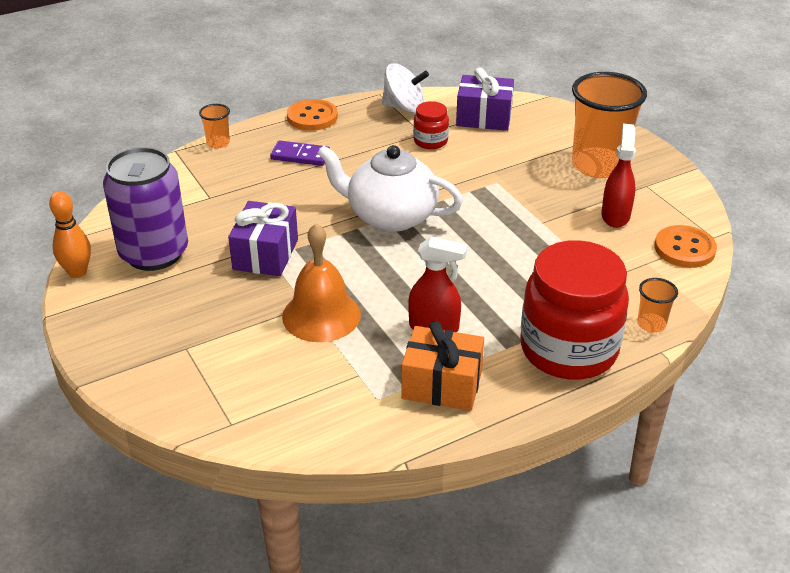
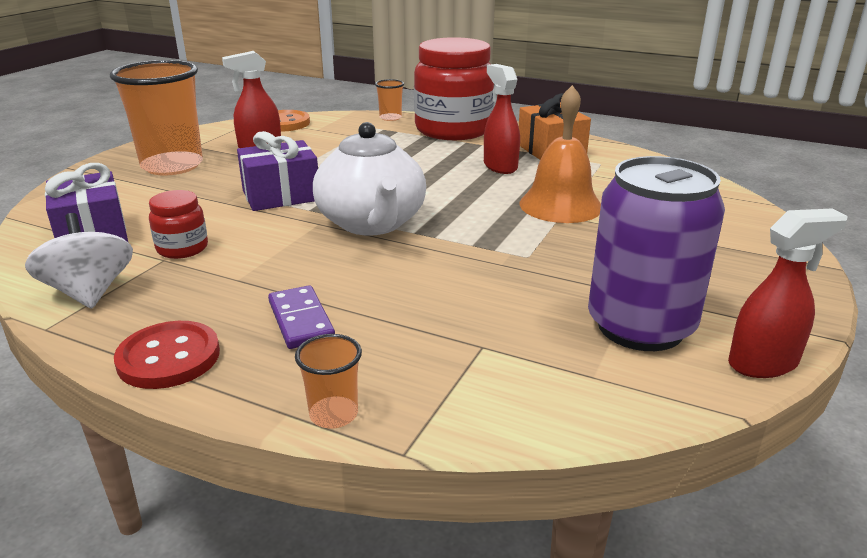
camera: 125 degrees left, 10 degrees down
(77, 272) = (763, 363): orange bowling pin -> red spray bottle
(265, 254) = (528, 259): purple gift -> purple gift (281, 195)
(312, 117) = (169, 358): orange button -> red button

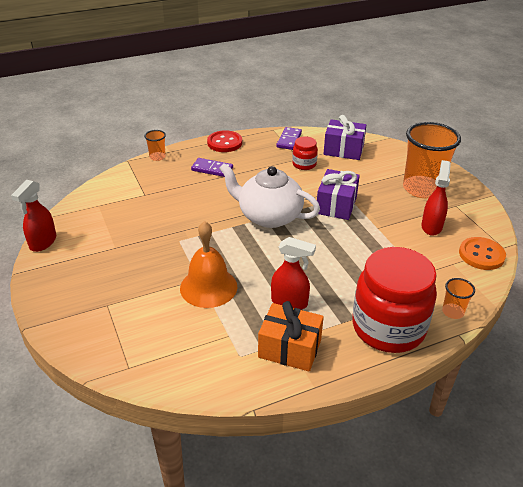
camera: 130 degrees right, 10 degrees up
(90, 292) = (289, 140): white spinning top -> purple domino
(640, 327) = (98, 232): purple can -> none

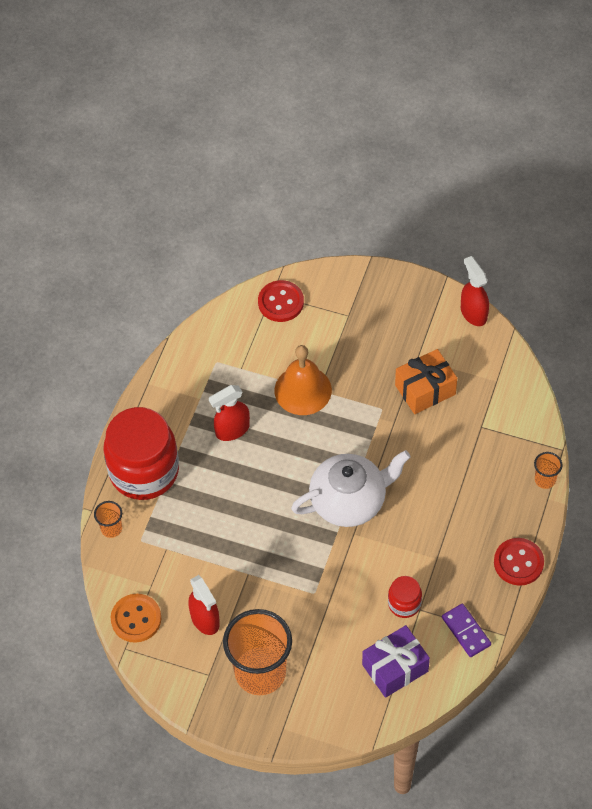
camera: 135 degrees right, 20 degrees up
(132, 355) = (281, 302): none -> red button
(212, 169) = (474, 512): purple domino -> none
(289, 348) = (191, 395): orange gift -> orange gift (425, 390)
(336, 205) = (311, 570): purple gift -> none

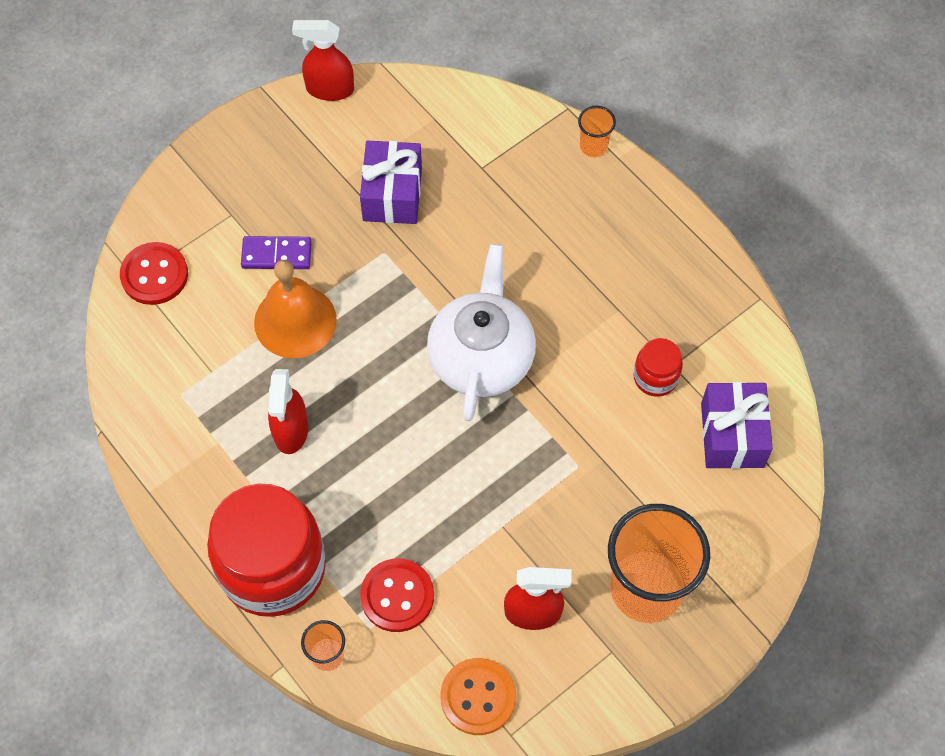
camera: 60 degrees left, 5 degrees up
(425, 390) = (392, 194): orange gift -> purple gift
(466, 631) = (731, 334): purple domino -> purple domino (276, 254)
(518, 562) = (679, 232): red button -> red button (397, 596)

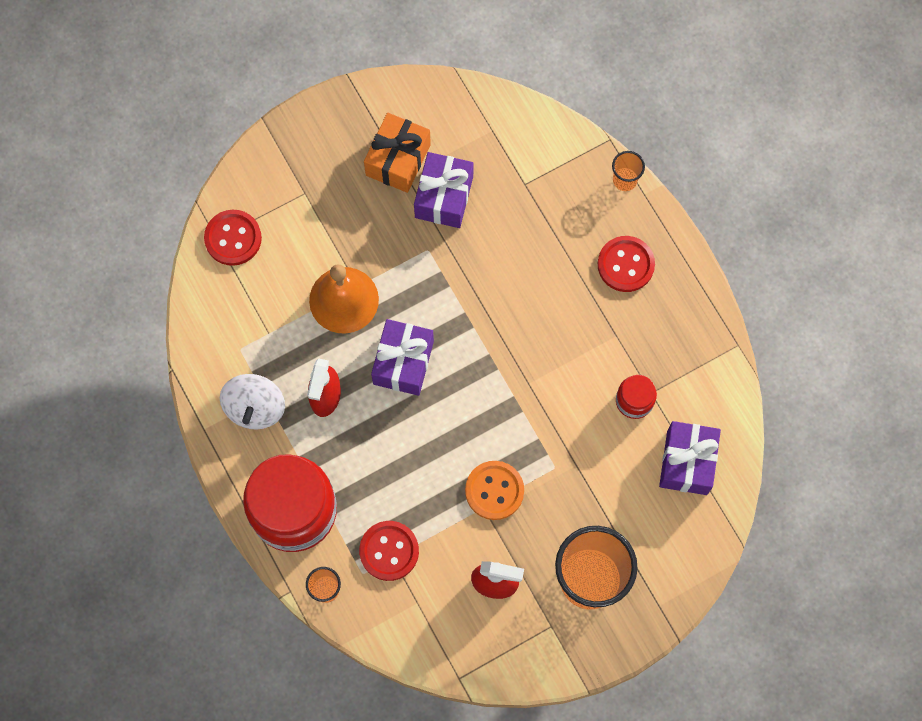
camera: 10 degrees right, 10 degrees up
(208, 457) = (255, 407): none -> white spinning top
(276, 254) = (337, 236): purple domino -> none
(329, 89) = (406, 87): red spray bottle -> none
(333, 164) = (398, 160): none -> orange gift
(377, 378) = (403, 362): none -> purple gift
(478, 697) = (438, 644): orange button -> orange button (494, 491)
(481, 357) = (493, 358): white teapot -> none
(613, 233) = (625, 265): none -> red button

